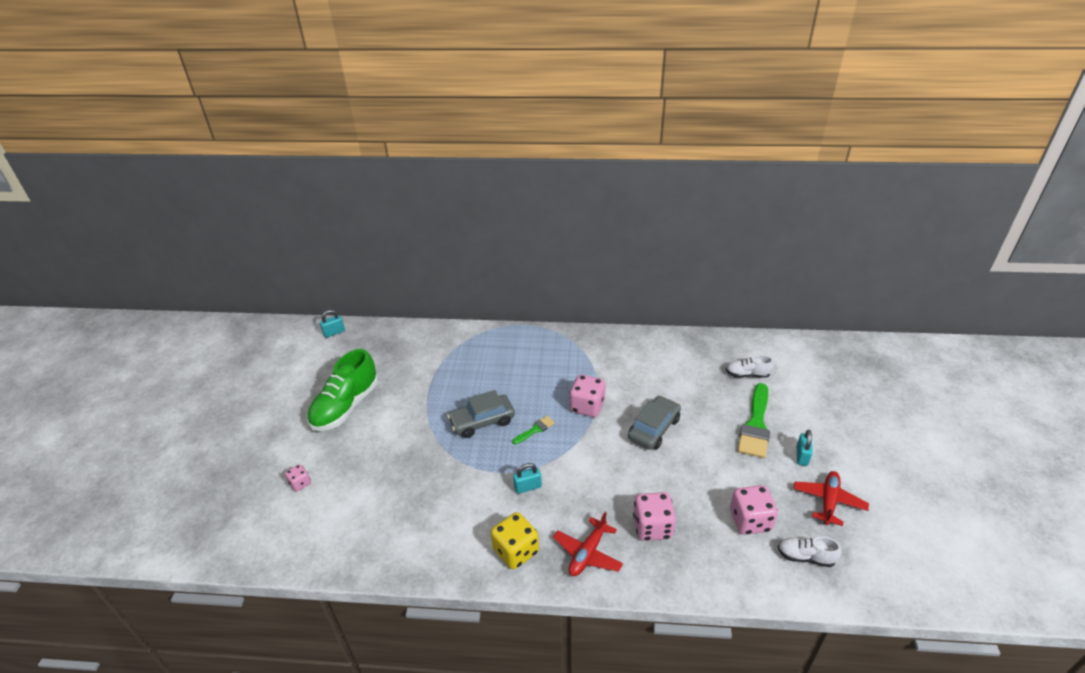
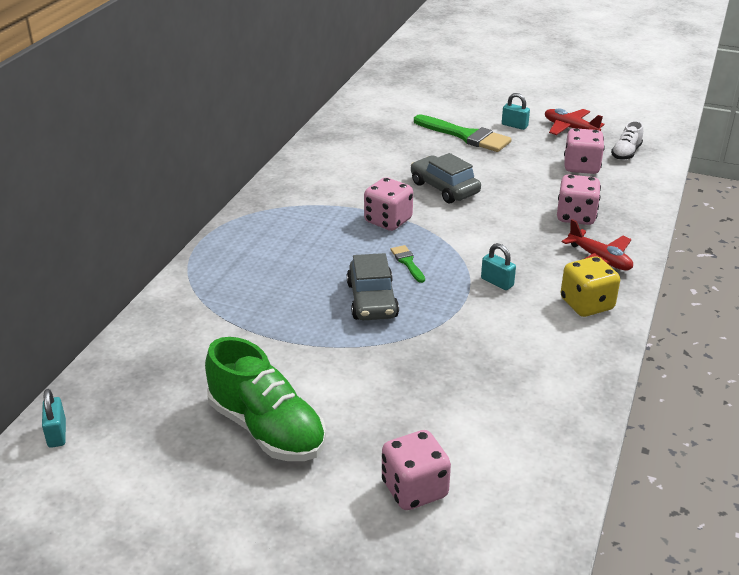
camera: 75 degrees left, 5 degrees down
(300, 483) = (414, 489): pink dice -> pink dice, size x1.84
(528, 487) = (497, 282): turquoise padlock -> turquoise padlock turned 45 degrees counterclockwise
(747, 374) = (394, 122): white shoe -> none

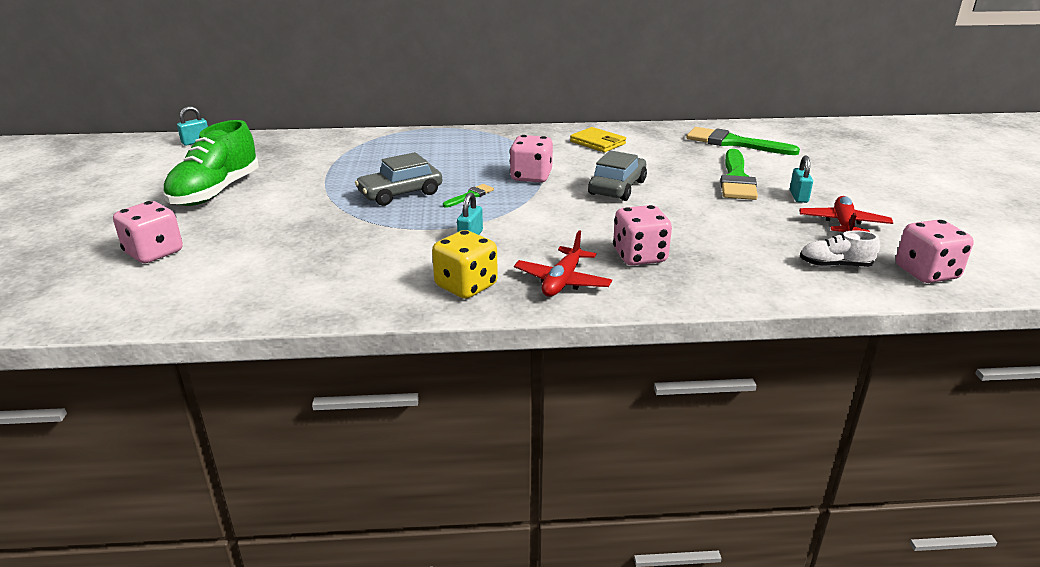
camera: 65 degrees right, 5 degrees down
(334, 167) = (598, 143): none -> yellow wallet
(391, 111) = (733, 143): none -> green brush
(581, 167) = (757, 244): pink dice -> pink dice (926, 273)

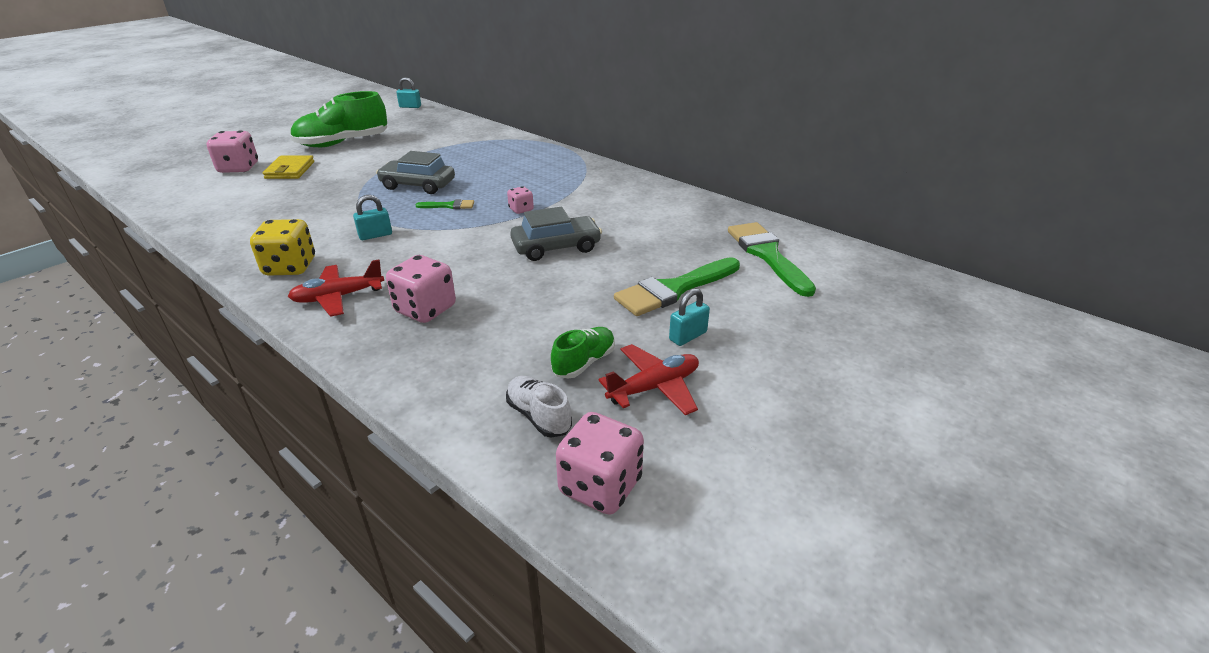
camera: 45 degrees right, 5 degrees up
(531, 177) = (521, 209): pink dice -> pink dice, size x0.54
(598, 143) = (642, 203): yellow wallet -> yellow wallet (290, 170)
(789, 233) = (584, 362): none -> green shoe

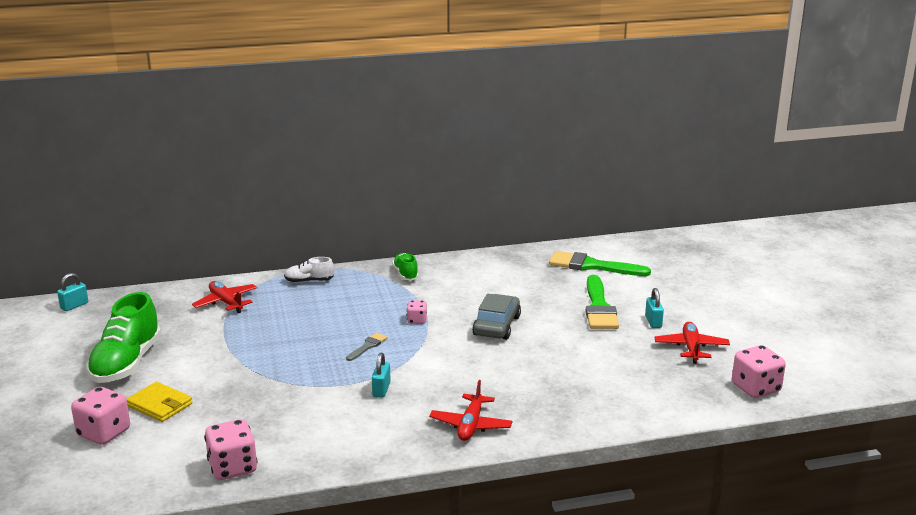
camera: 55 degrees left, 10 degrees down
(290, 267) = (392, 438): yellow dice -> none
(418, 185) = (303, 349): grey car -> none
(425, 309) = (529, 395): pink dice -> pink dice (233, 468)
(449, 206) = (367, 346): green brush -> grey brush
(466, 139) = (226, 302): none -> red plane
(539, 416) = (686, 388): white shoe -> white shoe (309, 281)
(584, 362) = (648, 360): green shoe -> green shoe (405, 274)

